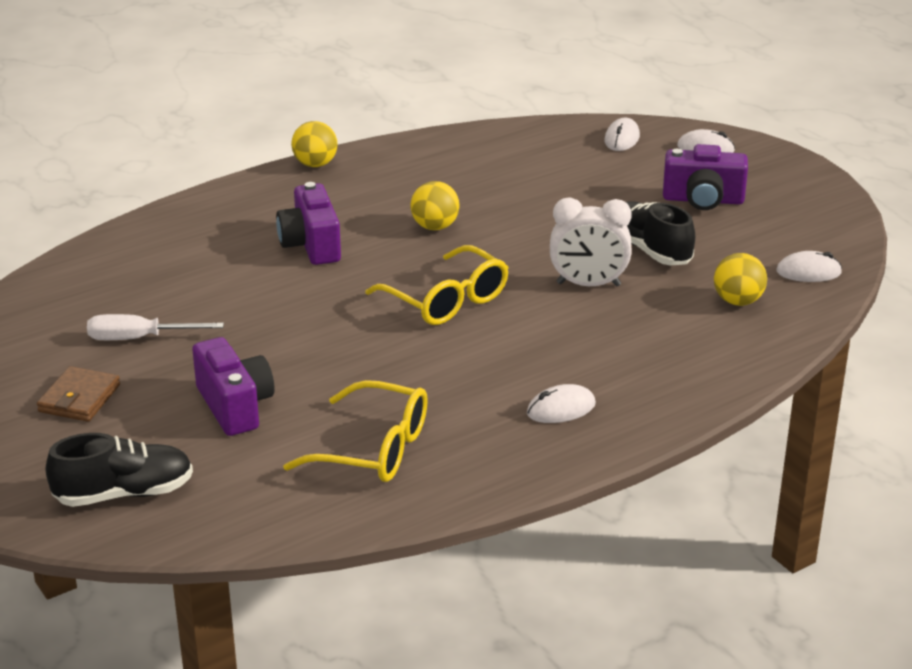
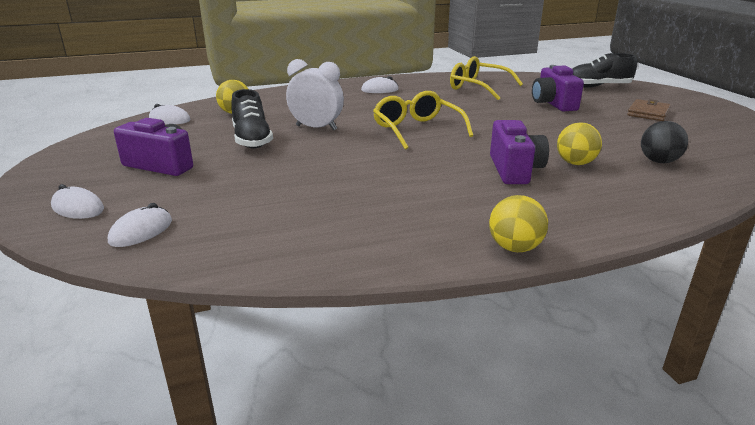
camera: 165 degrees left, 5 degrees down
(134, 282) = (659, 161): none -> black ball
(139, 338) = (629, 132): white screwdriver -> none
(435, 227) = (403, 171): yellow ball -> yellow ball (575, 163)

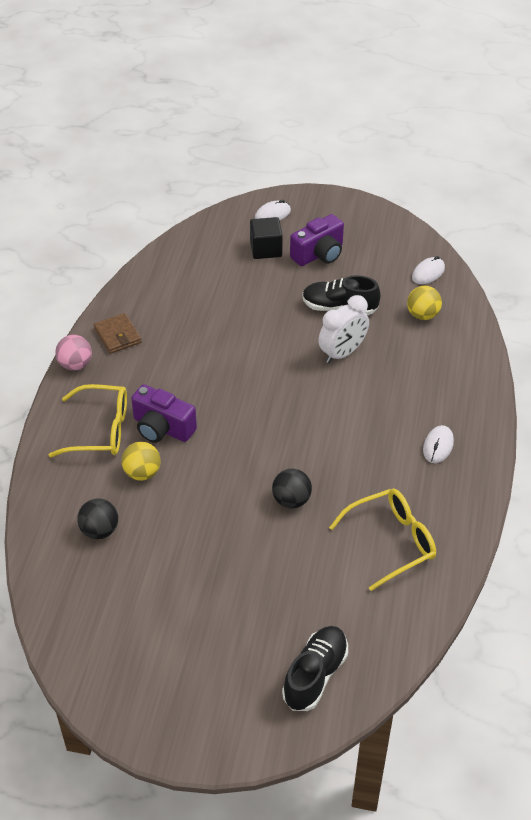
camera: 120 degrees right, 20 degrees up
(141, 231) = (221, 234): white mouse -> none
(166, 194) = (266, 249): none -> black cube
(417, 130) = (289, 415): yellow glasses -> yellow glasses (100, 430)
(497, 113) = (291, 500): none -> black ball
(514, 248) = (75, 365): yellow ball -> pink ball
(553, 104) = (286, 571): purple camera -> none
(648, 113) = (196, 636): brown wallet -> brown wallet (118, 335)

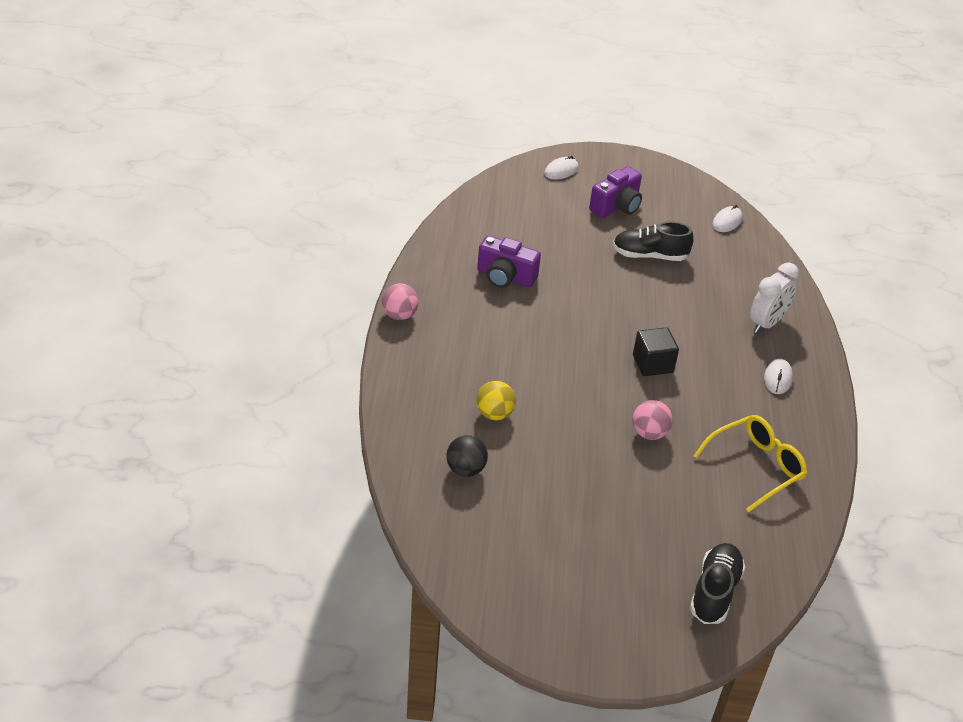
camera: 10 degrees left, 5 degrees down
(100, 430) = (441, 375): yellow glasses -> none
(118, 335) = (435, 287): brown wallet -> none
(162, 428) = (503, 371): purple camera -> purple camera (505, 277)
(266, 249) = (563, 203): black cube -> black cube (652, 364)
(291, 500) = (649, 433): black ball -> pink ball
(342, 353) = (663, 297): white clock -> white clock (766, 323)
(422, 315) = (732, 260): yellow ball -> none

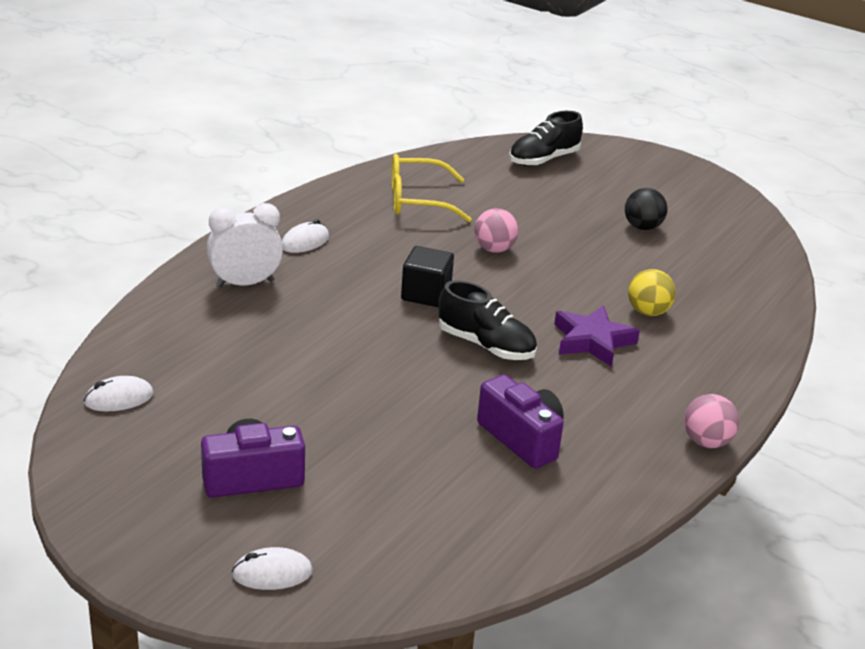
camera: 150 degrees left, 10 degrees down
(466, 469) = (709, 283): black ball -> black ball (642, 227)
(515, 368) = (592, 341): none -> purple star
(649, 255) = (289, 396): black shoe -> black shoe (486, 345)

